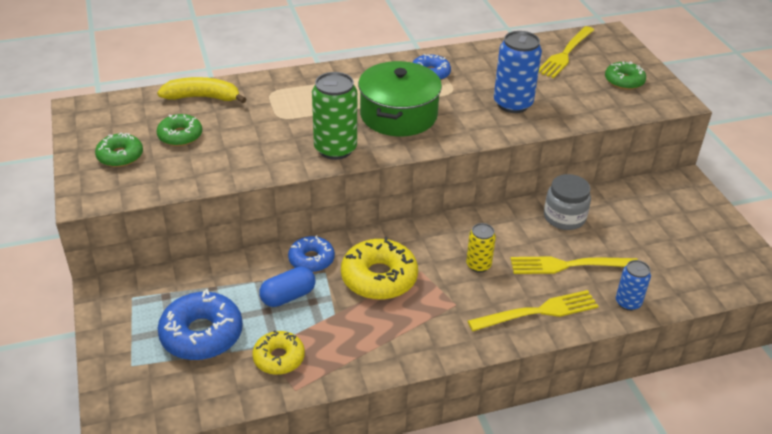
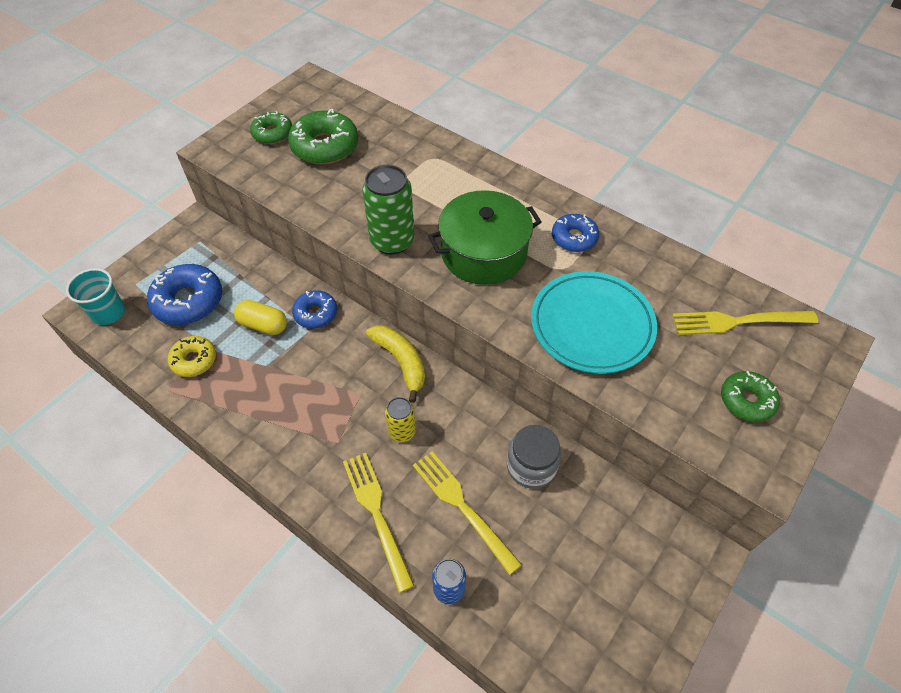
camera: 55 degrees right, 15 degrees up
(146, 399) = (108, 313): none -> turquoise cup
(180, 136) = (325, 146): green donut -> green donut, size x1.63
(202, 97) = (385, 127): yellow banana -> yellow banana (401, 362)
(288, 296) = (263, 325): blue capsule -> yellow capsule
(379, 278) = (329, 369): yellow donut -> none
(512, 104) = (592, 325): blue can -> turquoise plate
(538, 311) = (376, 513): yellow fork -> yellow fork turned 150 degrees counterclockwise

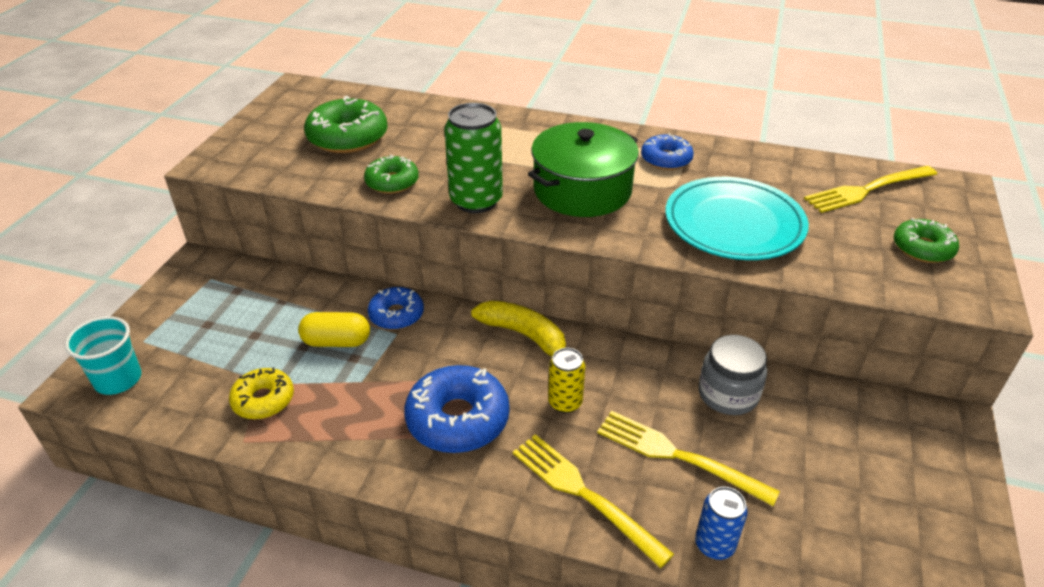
camera: 20 degrees left, 15 degrees down
(188, 301) = (225, 341): blue donut -> blue donut (458, 419)
(272, 133) = (278, 137): green donut -> green donut (392, 182)

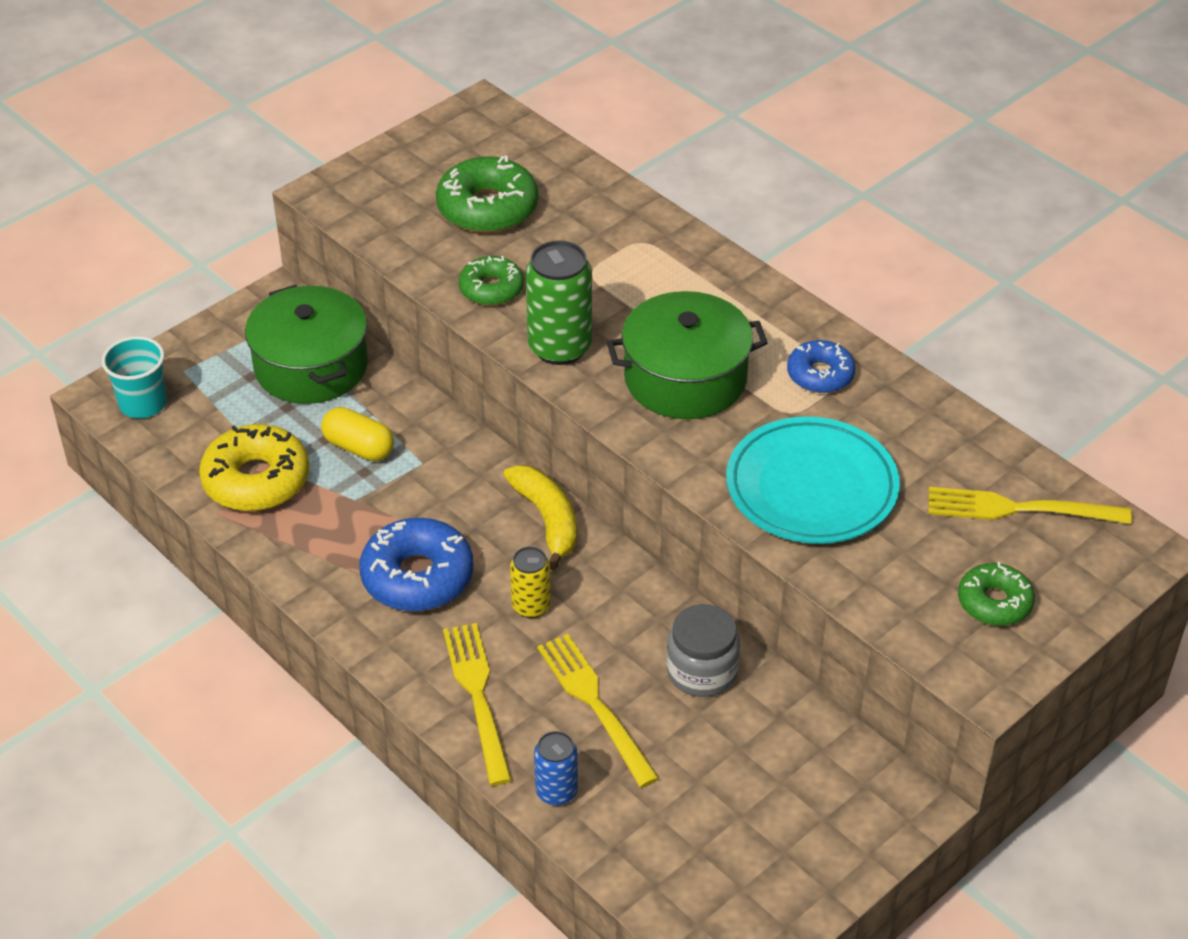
camera: 30 degrees right, 5 degrees up
(256, 299) = (311, 366): none -> green pot
(263, 400) = (256, 480): yellow donut -> yellow donut, size x1.63
(396, 315) = (436, 442): blue donut -> none

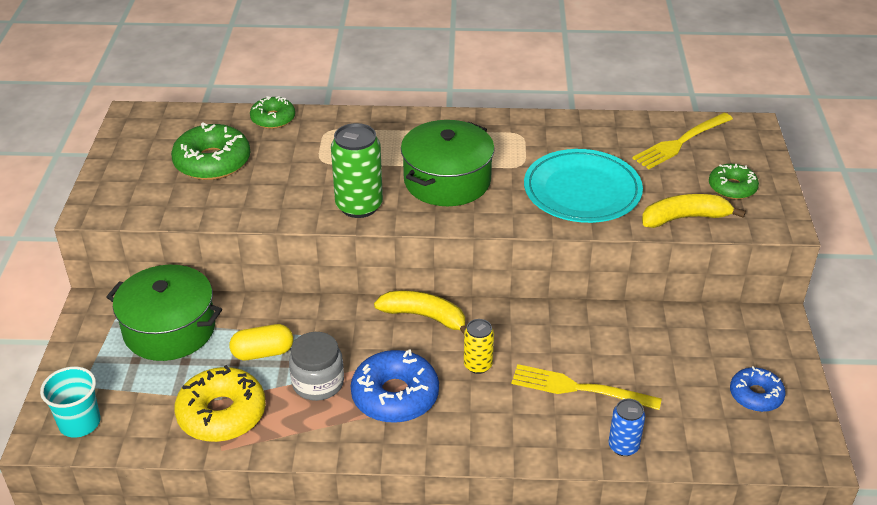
camera: 45 degrees left, 5 degrees down
(477, 696) = (515, 431): yellow fork -> none
(491, 289) = (276, 200): green donut -> green donut (273, 119)
(701, 671) = (605, 333): grey jar -> grey jar (318, 383)
(820, 375) = (509, 139): blue donut -> blue donut (755, 395)
(880, 596) = (684, 218): none -> yellow banana

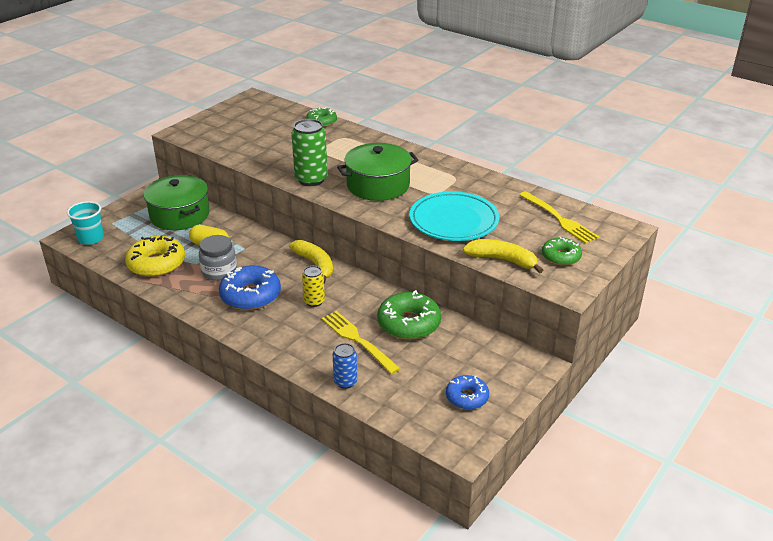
camera: 35 degrees right, 5 degrees down
(212, 162) = (263, 131): green donut -> green donut (409, 323)
(680, 142) = (559, 219): yellow fork -> yellow fork turned 120 degrees counterclockwise

